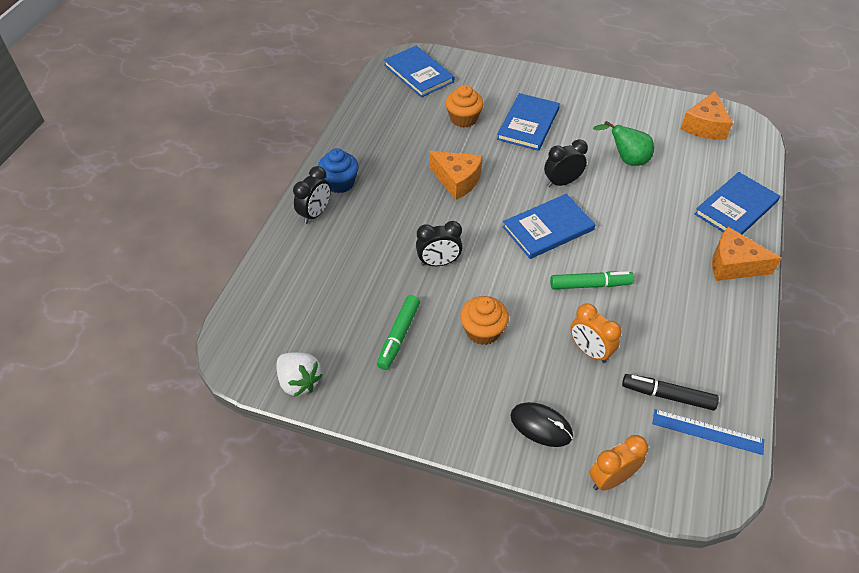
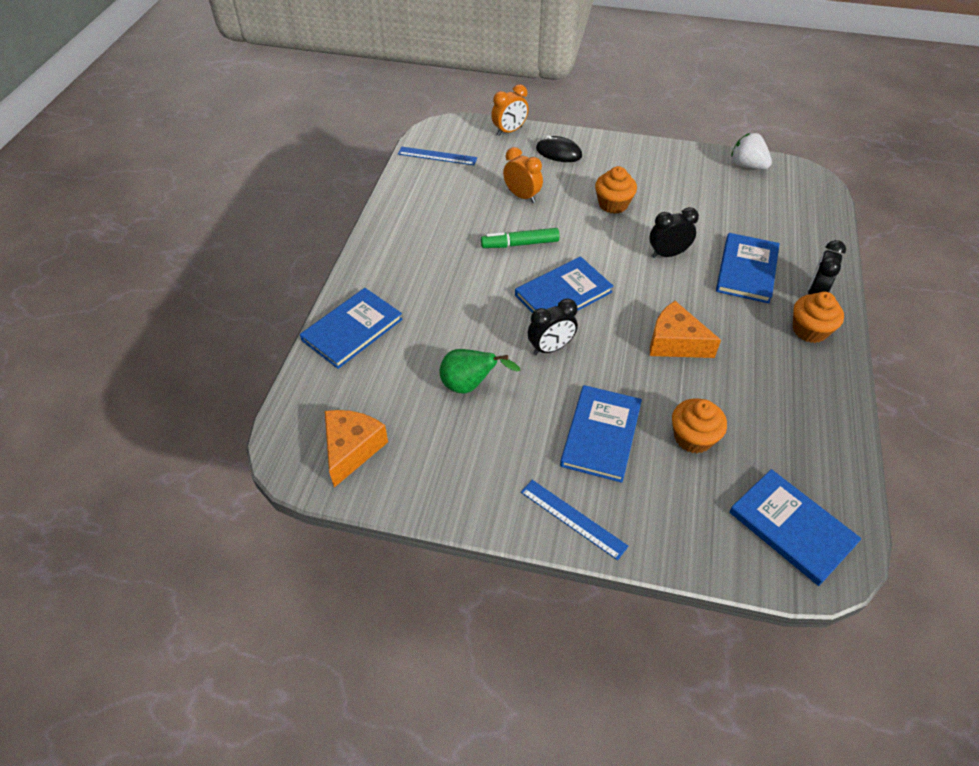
camera: 175 degrees right, 0 degrees up
(340, 183) = (809, 330): blue cupcake -> orange cupcake
(367, 240) = (747, 270): none -> blue book
(399, 336) = (682, 197): green marker -> none
(552, 84) = (573, 519): none -> blue ruler
(668, 396) = (462, 173): black marker -> none
(733, 265) = (377, 270): orange cheese -> none

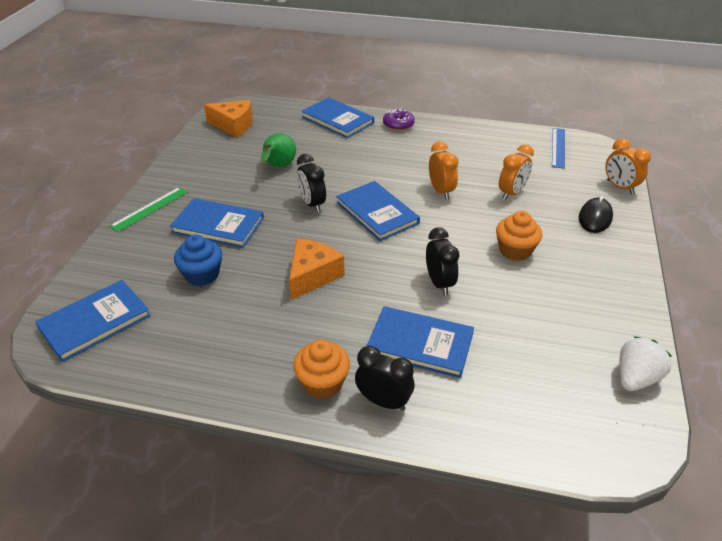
camera: 90 degrees right, 10 degrees down
(373, 271) = (398, 125): none -> purple donut
(520, 244) = (441, 191): green marker -> orange clock
(573, 519) = (149, 209): blue ruler -> green ruler
(693, 437) = (202, 275): orange cupcake -> blue cupcake

